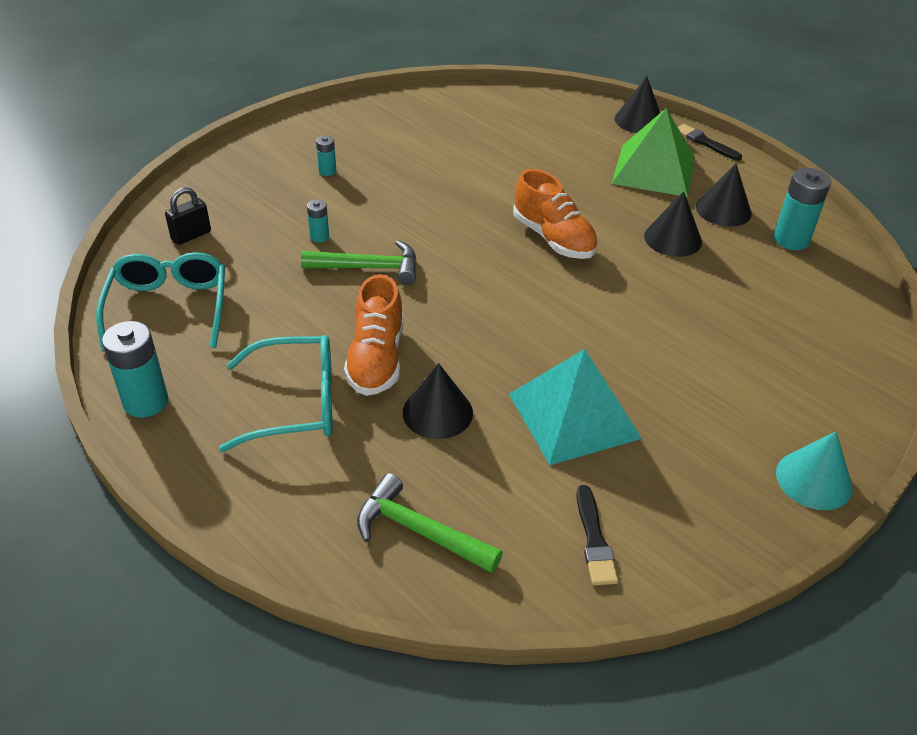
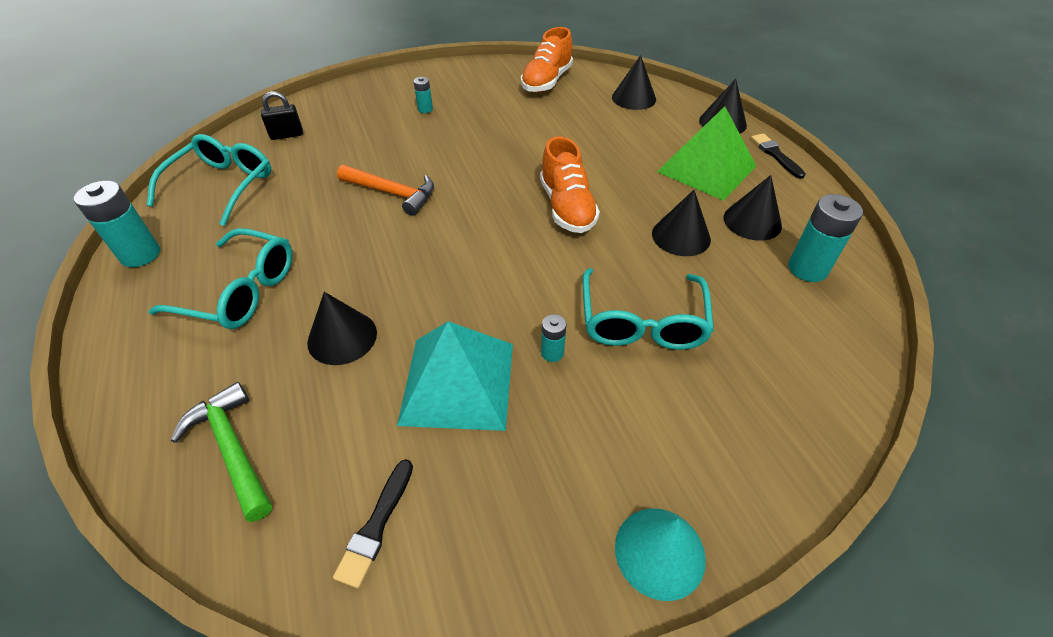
camera: 25 degrees right, 5 degrees up
(319, 237) = (376, 158): turquoise battery -> turquoise battery (552, 353)
(369, 268) = (392, 193): green hammer -> orange hammer
(376, 359) = (333, 272): orange shoe -> orange shoe (546, 81)
(538, 112) = (633, 98): none -> black cone
(689, 320) = (642, 321): none -> turquoise glasses

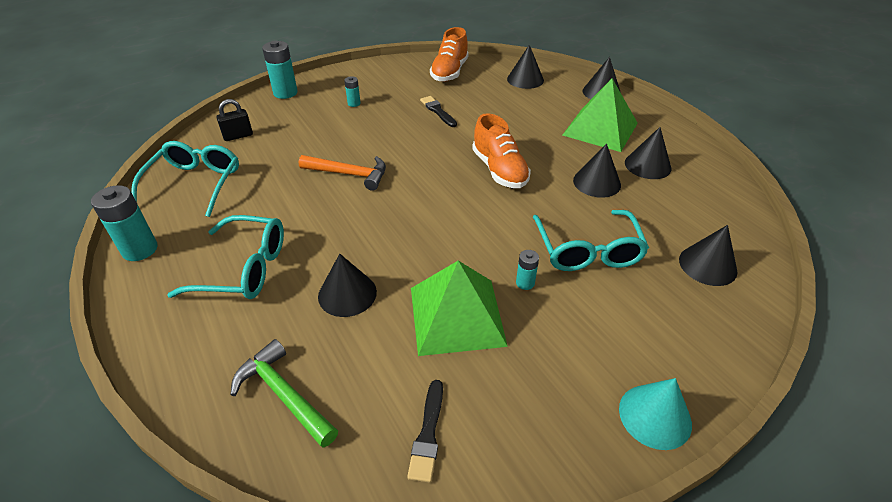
camera: 10 degrees left, 5 degrees down
(457, 382) = (456, 315): turquoise pyramid -> green pyramid
(775, 155) = (649, 113): black brush -> black brush (438, 111)
(790, 361) = (707, 265): none -> black cone
(807, 269) = (699, 196): turquoise battery -> turquoise battery (285, 93)

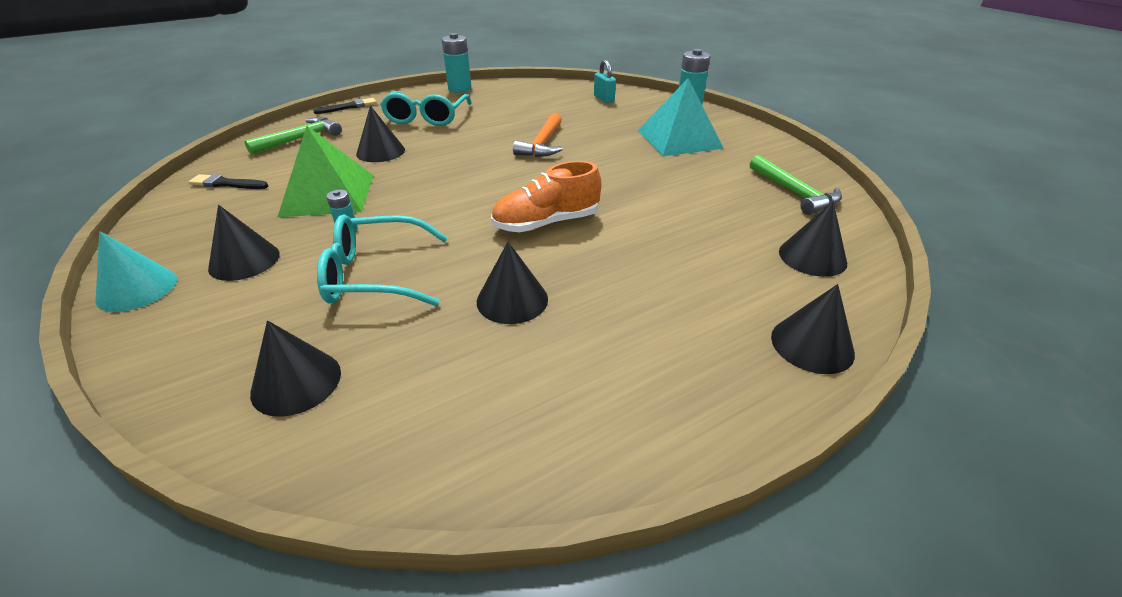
camera: 90 degrees right, 5 degrees down
(194, 184) = (532, 93): turquoise glasses -> none
(238, 136) = (604, 99): black padlock -> turquoise padlock
(354, 103) = (679, 139): turquoise battery -> turquoise pyramid
(438, 111) = (679, 185): black brush -> black brush (349, 107)
(449, 72) = (794, 193): orange shoe -> green hammer
(600, 129) = (667, 323): green pyramid -> none
(647, 165) = (555, 365): black cone -> black cone (244, 260)

